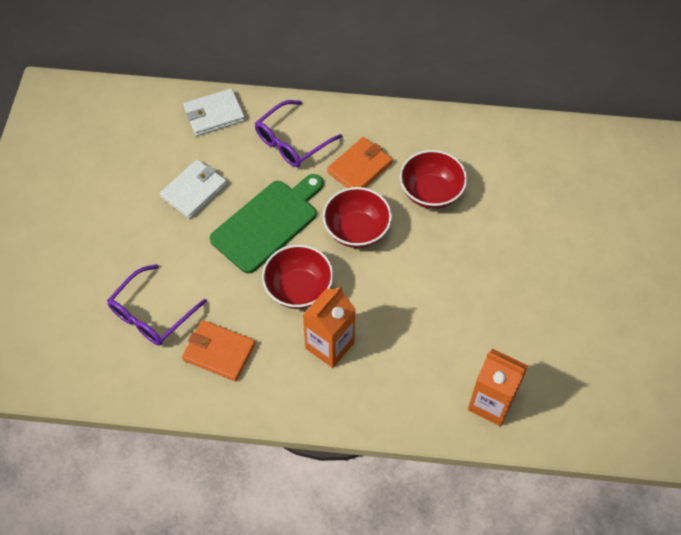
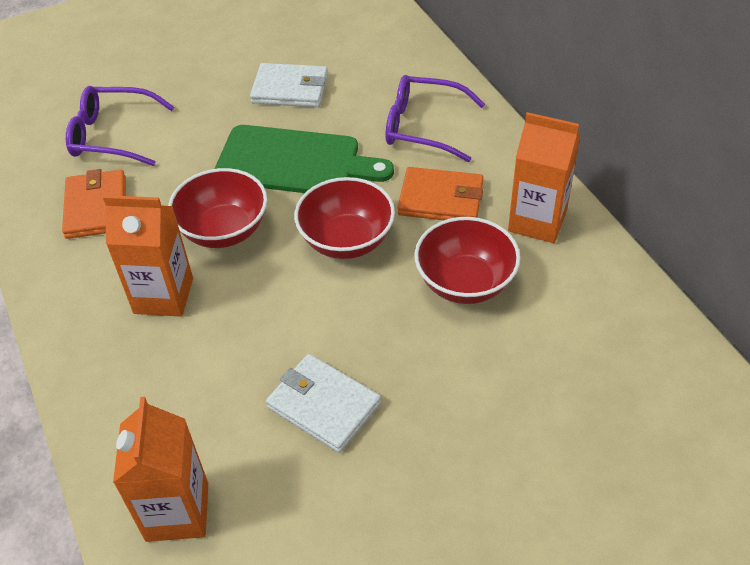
camera: 60 degrees right, 10 degrees down
(214, 114) = (402, 55): white wallet -> white wallet (323, 405)
(411, 134) = (537, 221): none -> orange carton

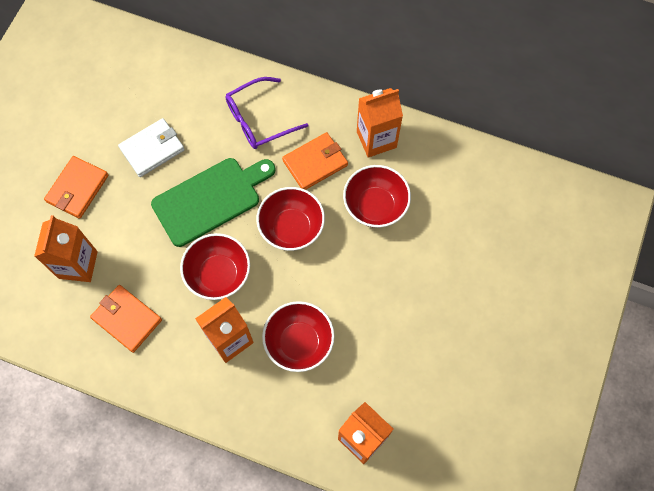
camera: 45 degrees left, 20 degrees up
(113, 135) = (78, 265): purple glasses -> orange carton
(187, 79) = (77, 188): none -> orange wallet
(227, 353) = (299, 342): none -> red bowl
(323, 405) = (374, 329): white wallet -> none

